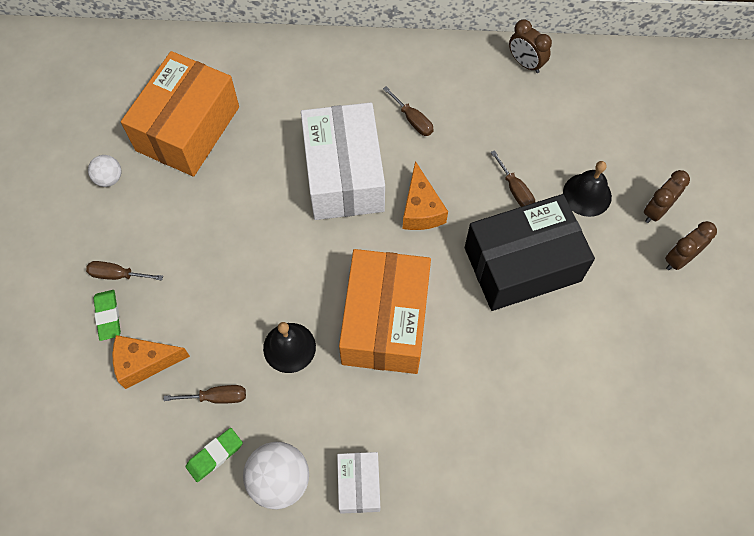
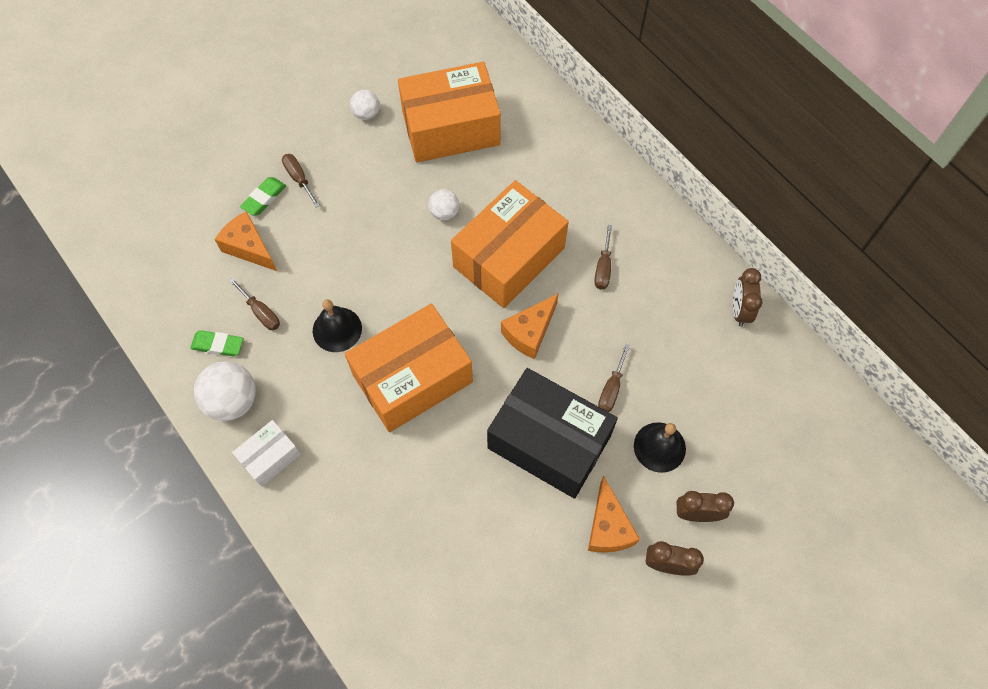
camera: 50 degrees right, 0 degrees up
(260, 190) = (444, 212): none -> white ball
(344, 175) = (509, 257): white box -> orange box
(621, 275) = (608, 527): none -> orange cheese

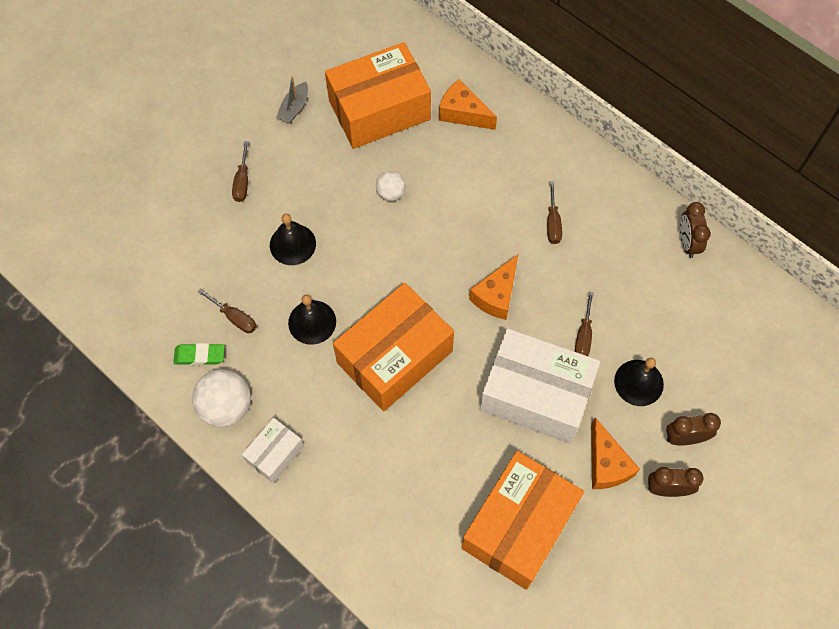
camera: 10 degrees left, 0 degrees up
(249, 248) = (208, 257): orange cheese -> orange cheese (463, 113)
(264, 198) = (212, 206): green eraser -> none
(299, 178) = (242, 182): brown screwdriver -> brown screwdriver turned 135 degrees counterclockwise
(335, 248) = (292, 244): none -> black bell
(366, 114) = (294, 108): white ball -> grey boat
(509, 257) = (461, 227): orange box -> orange box (518, 526)
(549, 442) = (535, 395): black box -> white box

